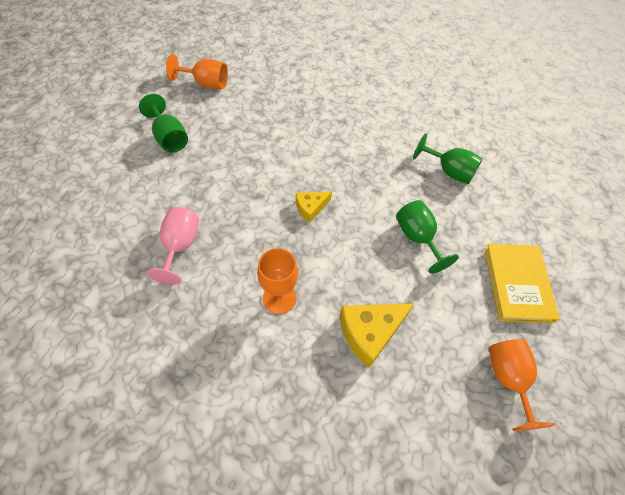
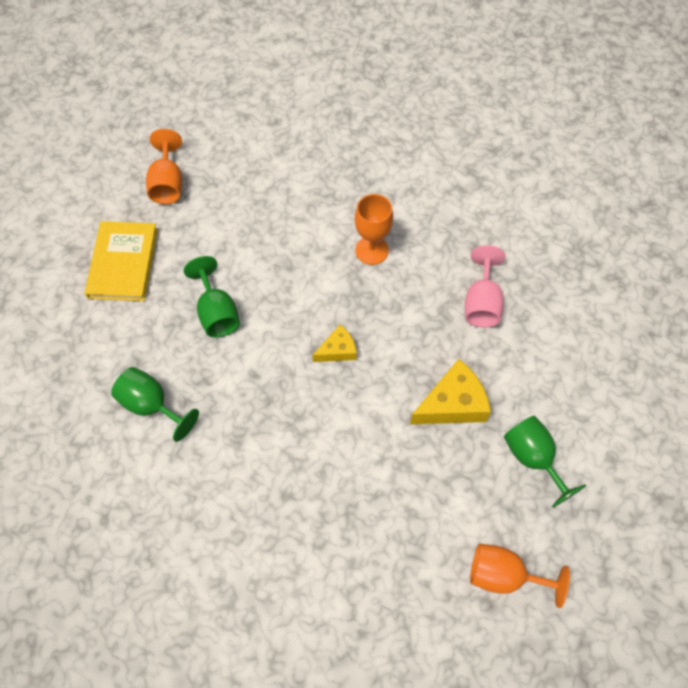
camera: 175 degrees left, 5 degrees up
(370, 332) = (285, 220): yellow cheese -> yellow cheese (452, 404)

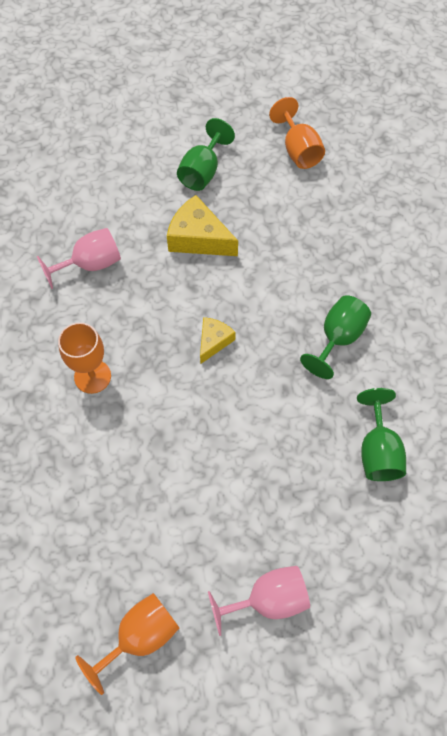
camera: 125 degrees left, 0 degrees up
(123, 263) = (268, 599): yellow book -> pink goblet
(217, 312) = (253, 464): green goblet -> green goblet (338, 338)
(337, 350) = (214, 341): yellow cheese -> yellow cheese turned 90 degrees clockwise

